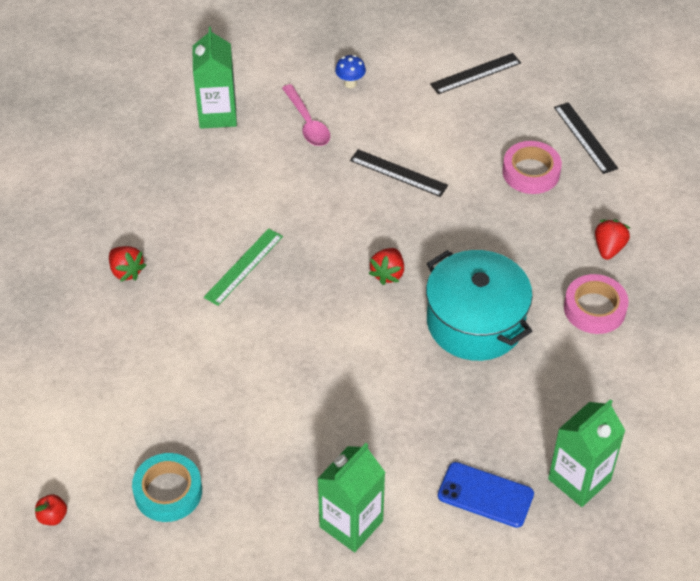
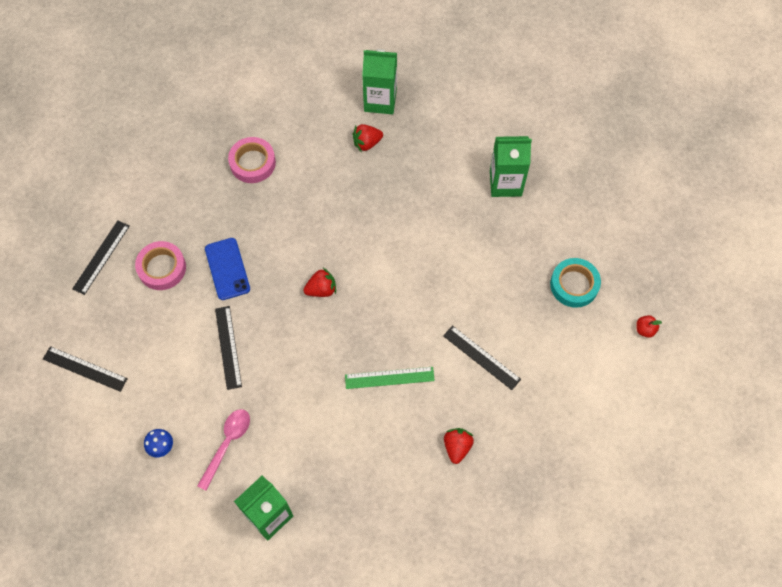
camera: 130 degrees left, 15 degrees up
(184, 350) = (481, 357): none -> black ruler
(475, 322) = (317, 216): turquoise pot -> none
(485, 495) = (429, 135): blue phone -> blue phone (227, 269)
(608, 248) = (196, 184): red strawberry -> red strawberry (367, 143)

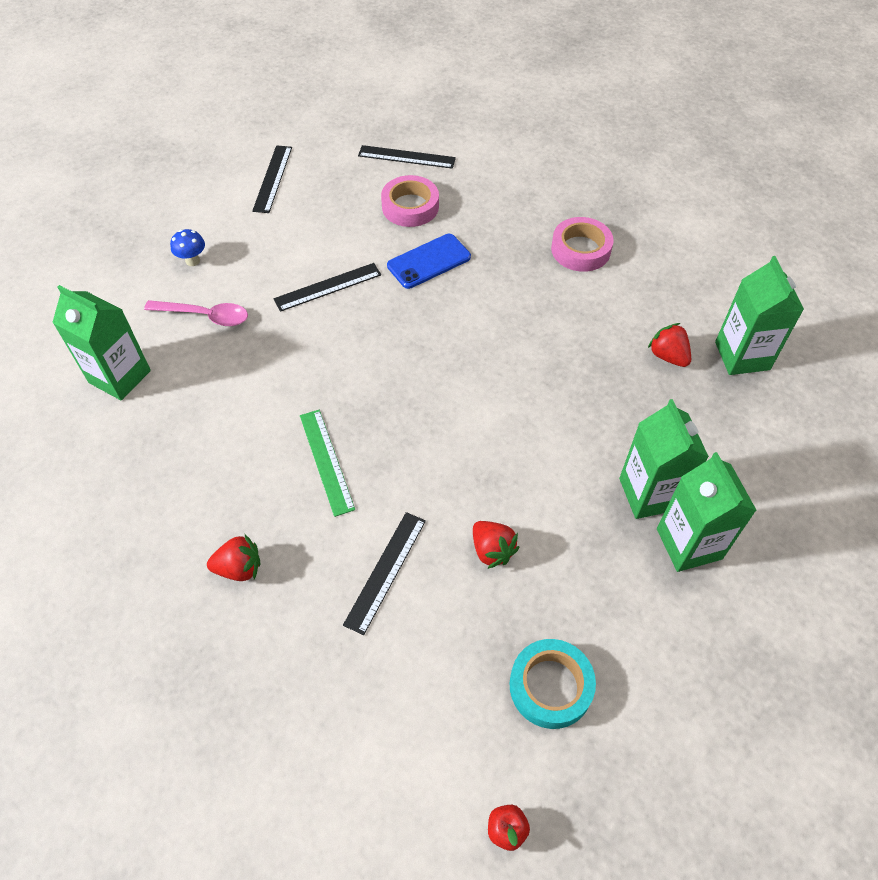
camera: 75 degrees right, 10 degrees down
(321, 289) = (432, 358): red strawberry -> red strawberry (492, 550)
(467, 192) = (649, 493): none -> green carton

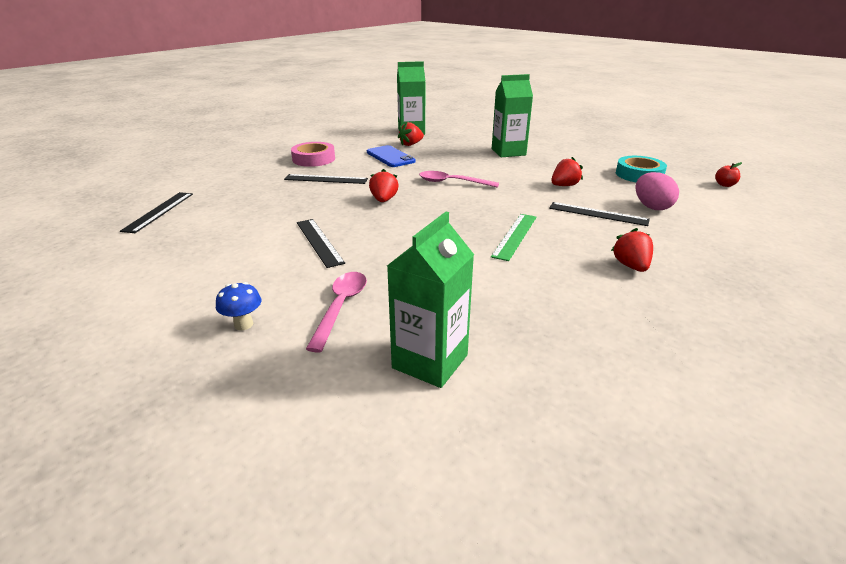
camera: 90 degrees left, 25 degrees down
(272, 178) = (128, 279): black ruler -> black ruler (326, 179)
(326, 461) = (515, 236): green ruler -> green ruler turned 45 degrees counterclockwise
(408, 655) = (652, 207): none -> pink egg
(410, 206) = (230, 209): pink tape -> none
(429, 261) = (304, 202): blue phone -> blue phone (390, 157)
(435, 333) = (384, 200): none -> red strawberry
(499, 405) = (452, 182): none -> pink spoon
(689, 544) = (536, 147): green carton -> none

